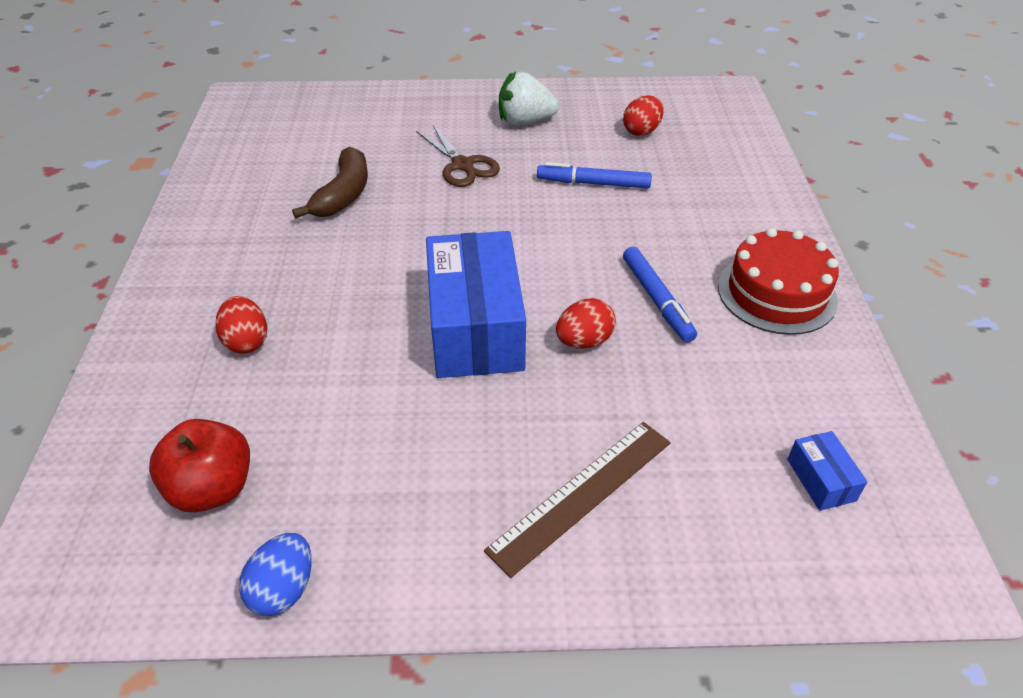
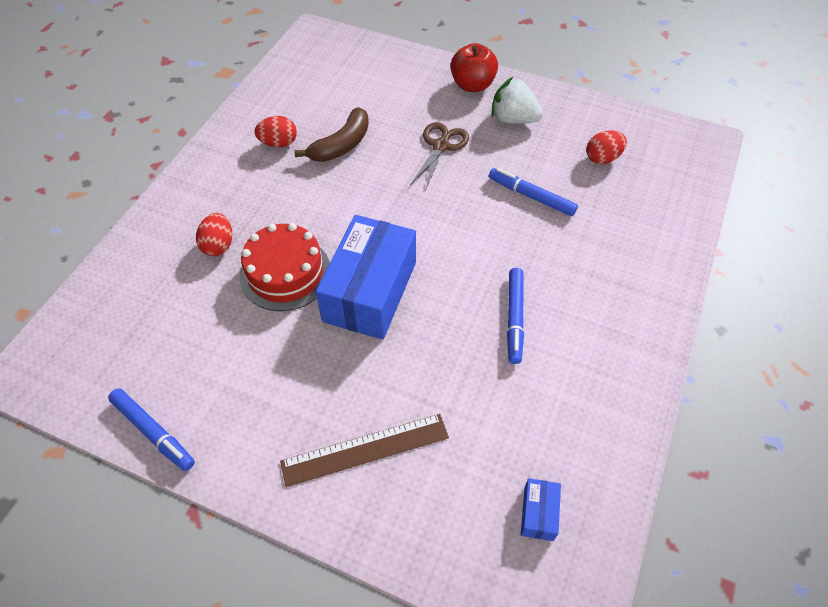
camera: 25 degrees right, 10 degrees up
(212, 488) = (147, 346): red apple -> red apple (472, 85)
(283, 589) = (153, 432): blue egg -> blue marker
(462, 165) = (441, 146): brown scissors -> brown scissors turned 150 degrees counterclockwise
(584, 341) = (439, 332): red egg -> red egg (278, 143)
(776, 293) = (613, 348): red cake -> red cake (285, 273)

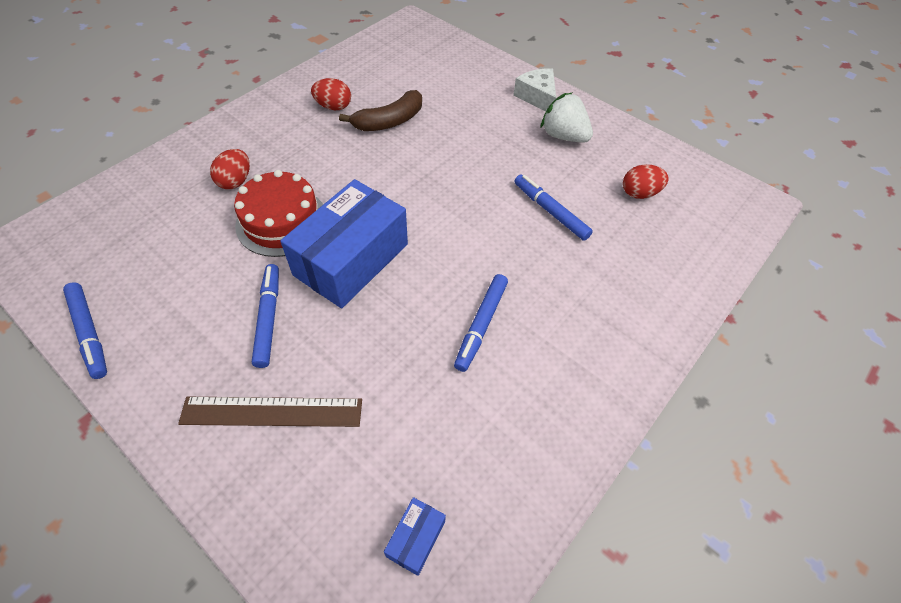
camera: 15 degrees right, 0 degrees up
(319, 368) = (268, 318): none -> blue marker
(441, 146) = (482, 144): brown scissors -> none
(472, 85) = (537, 97): red apple -> white cheese

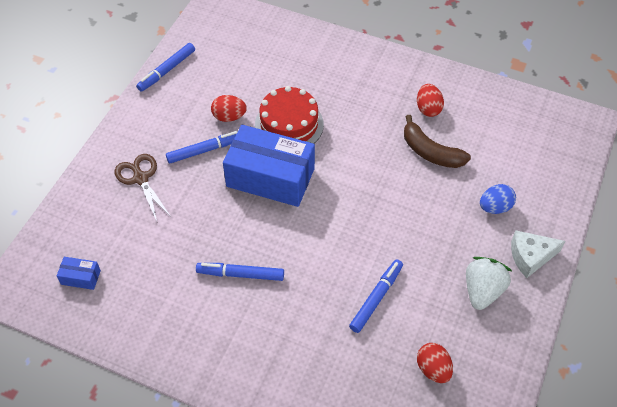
camera: 75 degrees right, 0 degrees up
(235, 181) = (315, 83): red egg -> red egg (229, 117)
(272, 411) = (141, 178): brown ruler -> brown scissors
(475, 101) = (495, 207): none -> blue egg
(537, 97) = (530, 257): white cheese -> white cheese turned 150 degrees counterclockwise

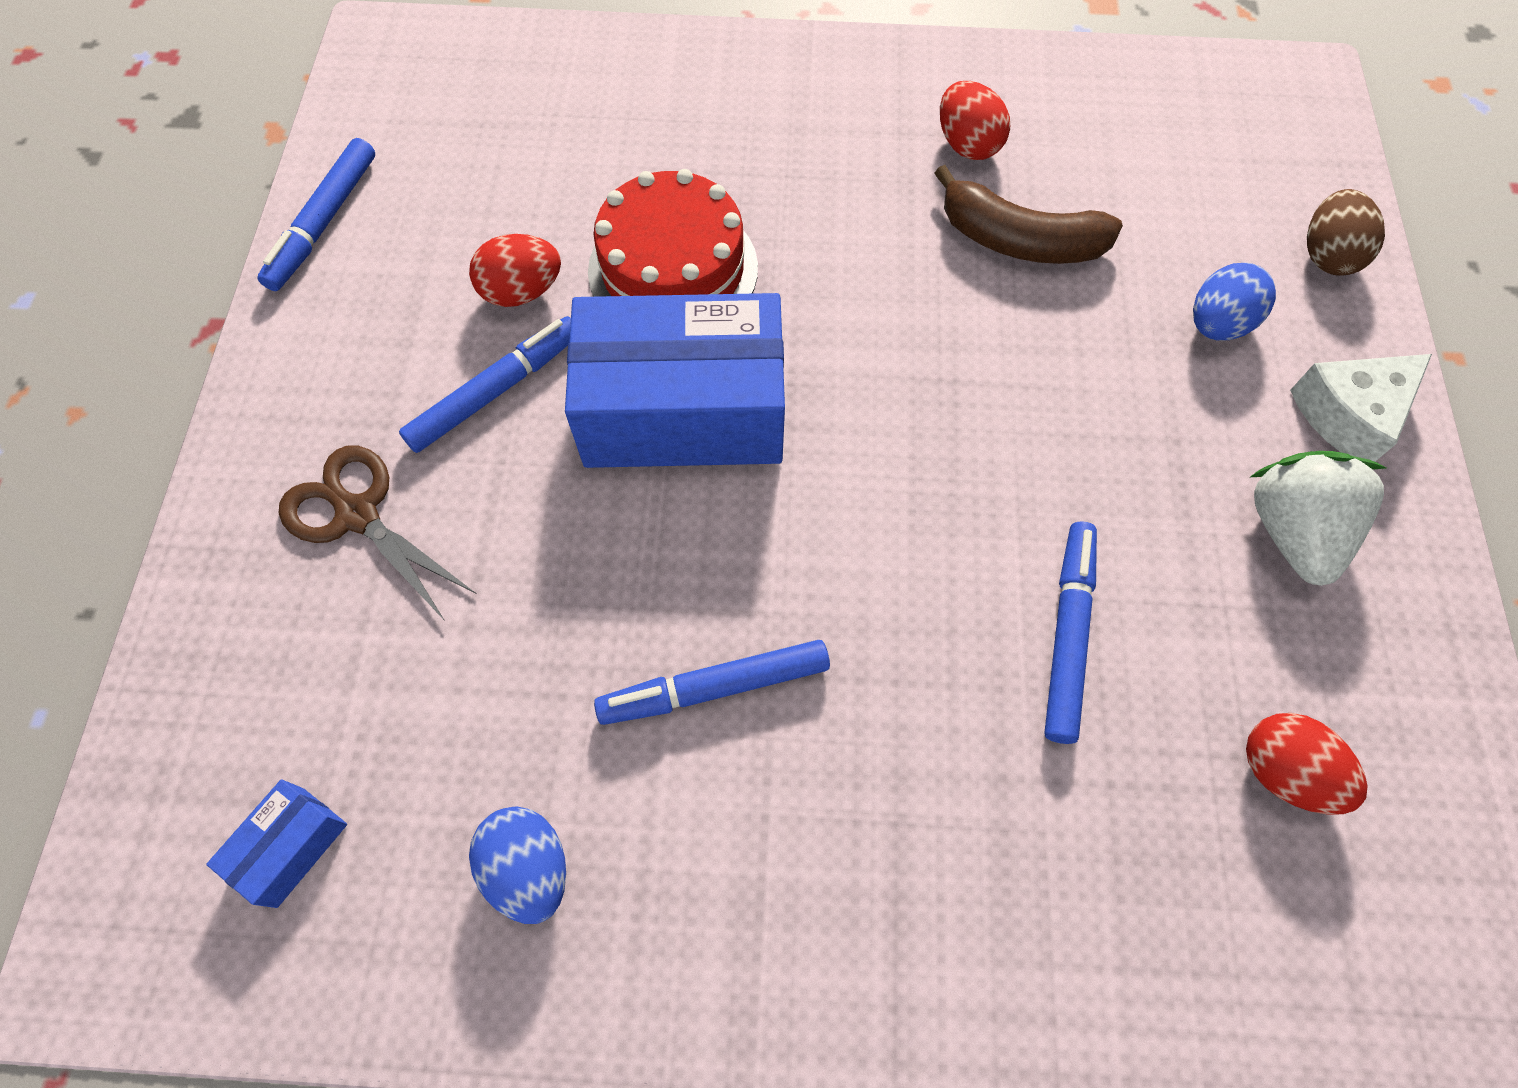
camera: 20 degrees left, 10 degrees up
(81, 277) = (290, 846): blue box -> blue box turned 45 degrees counterclockwise
(154, 310) = (529, 868): none -> blue egg
(556, 194) = (1326, 255): none -> brown egg

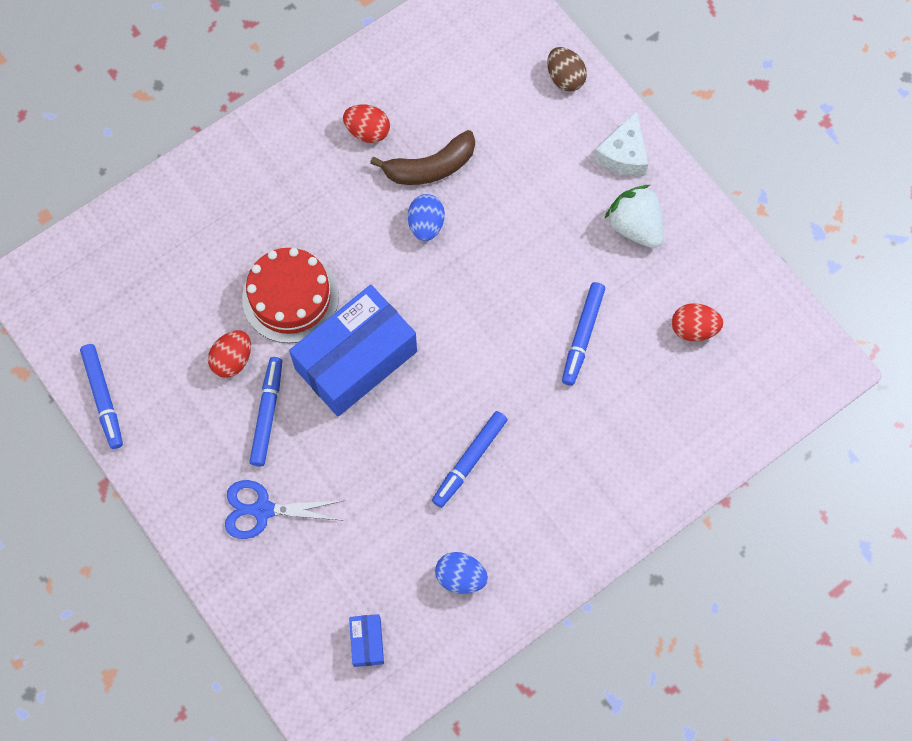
camera: 40 degrees left, 5 degrees up
(357, 515) = (263, 510): brown scissors -> blue scissors
(1067, 634) = (582, 336): blue marker -> blue marker turned 135 degrees counterclockwise
(1217, 324) = (543, 149): blue egg -> blue egg (426, 225)

